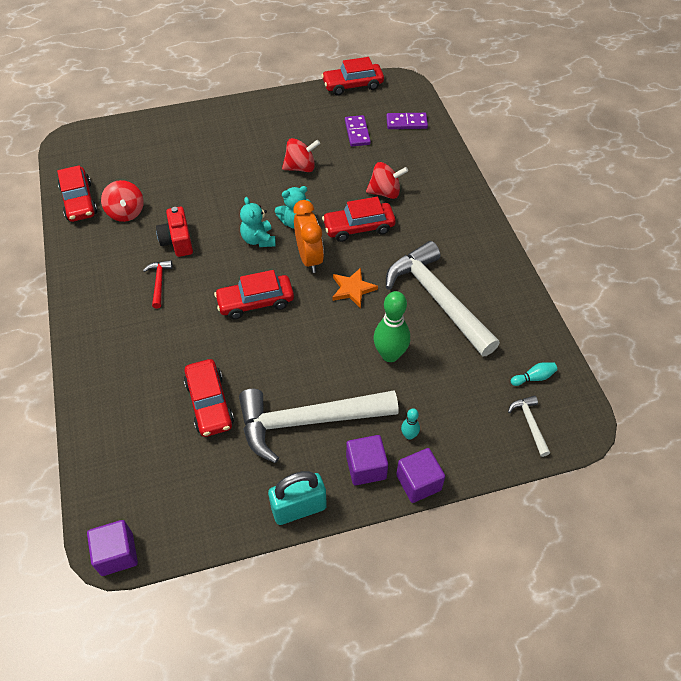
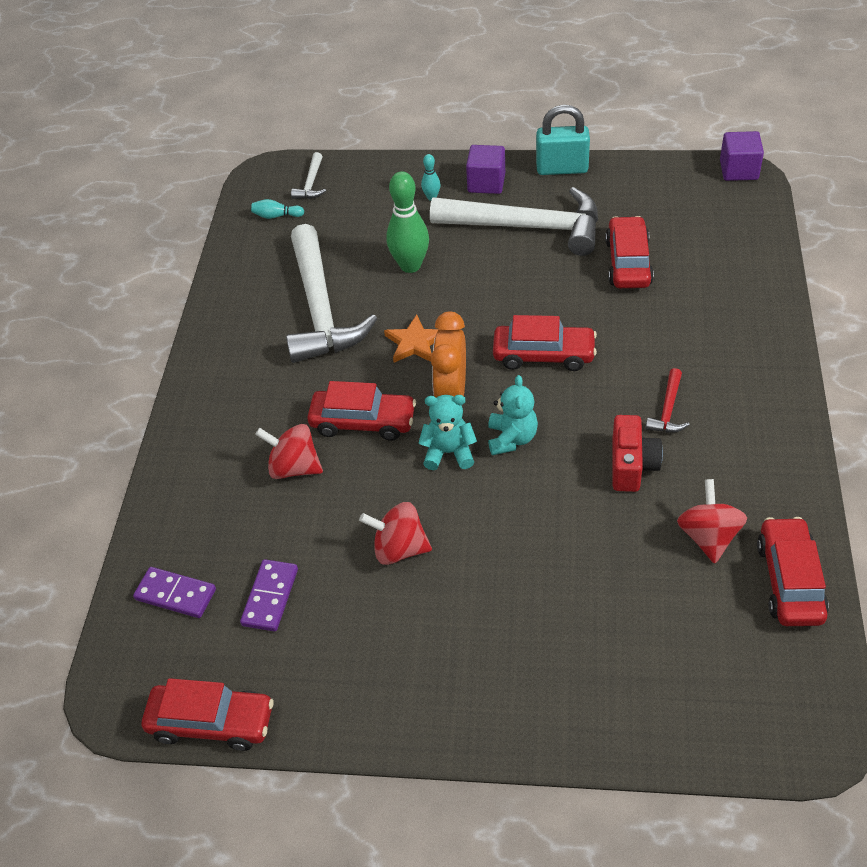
camera: 155 degrees left, 5 degrees down
(418, 482) = (443, 164): purple cube -> none

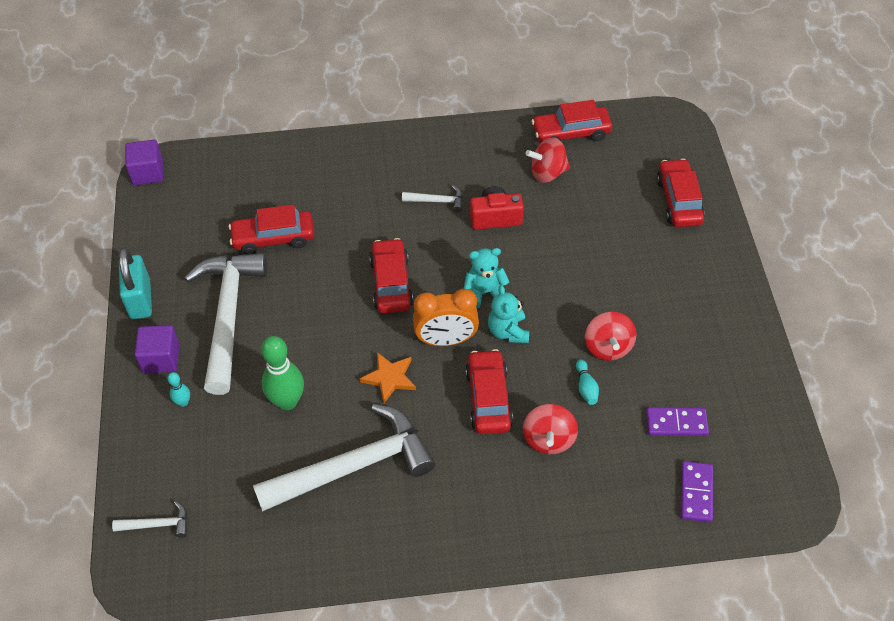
camera: 105 degrees left, 5 degrees up
(211, 723) = (789, 433): red car -> red car (679, 201)
(276, 216) = (214, 546): turquoise bowling pin -> turquoise bowling pin (586, 387)
(668, 410) = (437, 201): red hammer -> white hammer

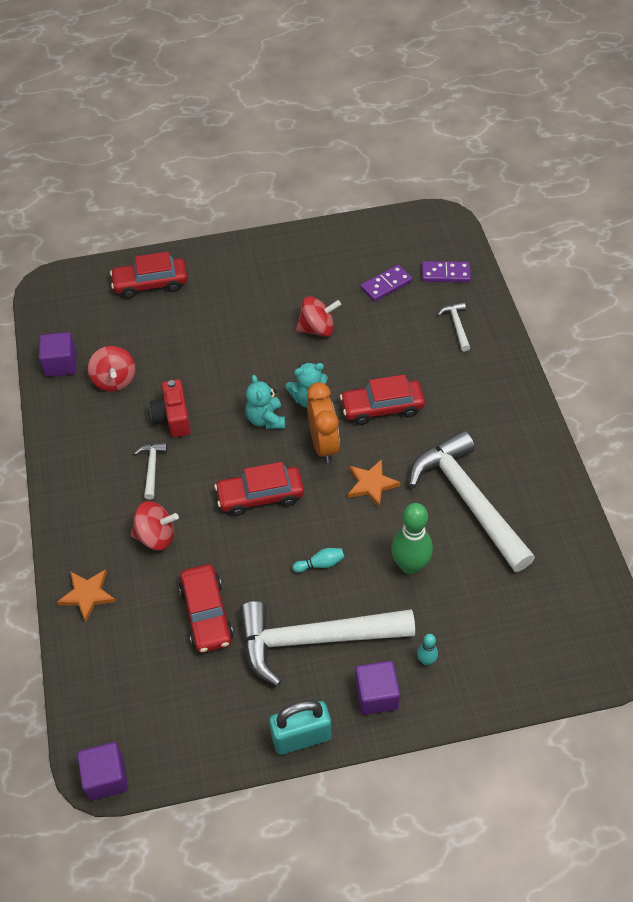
camera: 95 degrees left, 0 degrees up
(157, 524) = (563, 653): white hammer -> white hammer (457, 326)
(311, 158) = (87, 595): none -> orange star
(548, 439) = (415, 364): red spinning top -> red spinning top (156, 536)
(571, 133) = (61, 364): red car -> purple cube
(586, 387) = (360, 342): turquoise bowling pin -> turquoise bowling pin (320, 564)
(676, 423) = (386, 285): purple domino -> purple domino turned 60 degrees clockwise

